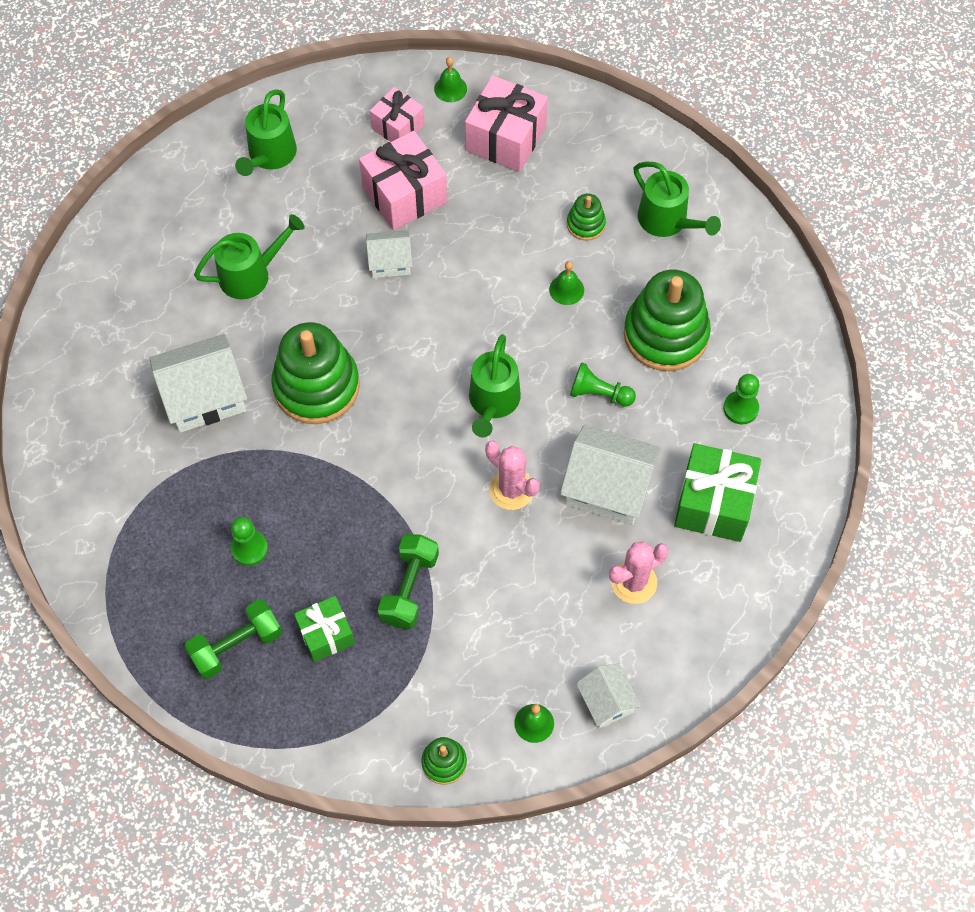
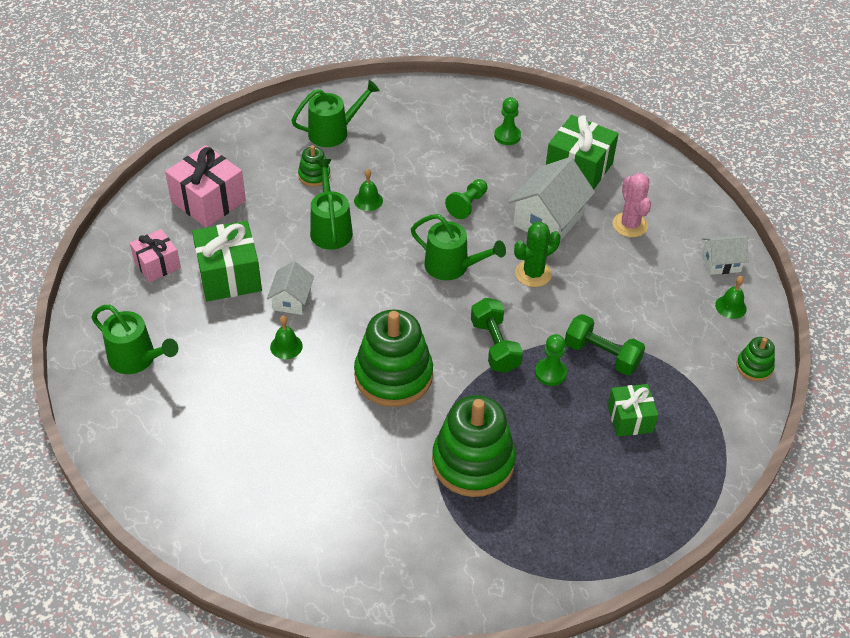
camera: 75 degrees left, 15 degrees down
(204, 396) = (372, 459): white house -> none
(236, 645) = (626, 484): green dumbbell -> green dumbbell (495, 346)
(249, 548) = (536, 456): green pawn -> green pawn (550, 373)
(251, 274) = (258, 399): green watering can -> green watering can (330, 228)
(404, 195) = (229, 276): pink gift -> green gift
(450, 88) = (138, 223): green bell -> green bell (286, 346)
(511, 489) = (533, 274): pink cactus -> green cactus
(665, 334) = (431, 157): green stacking toy -> green stacking toy (473, 462)

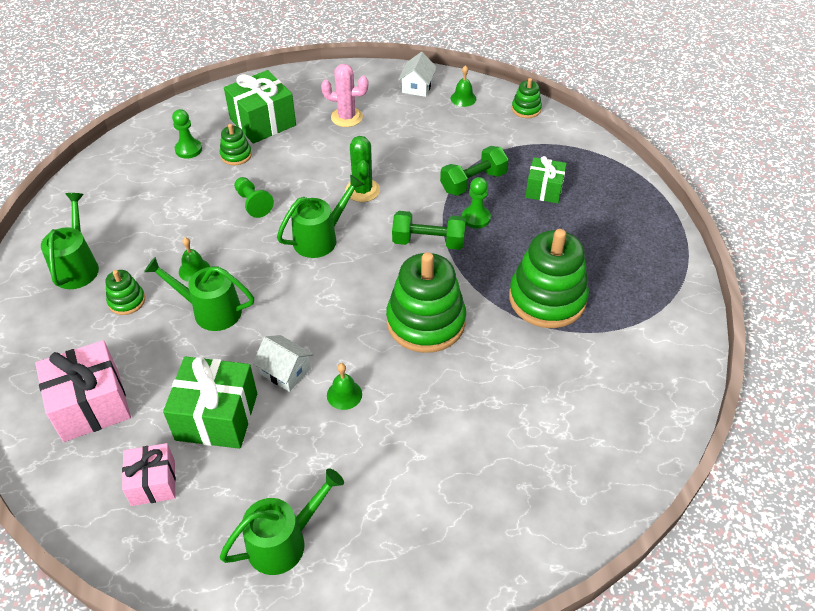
camera: 65 degrees left, 0 degrees up
(521, 169) = (236, 155): none -> green stacking toy
(548, 219) = (307, 160): white house -> none

